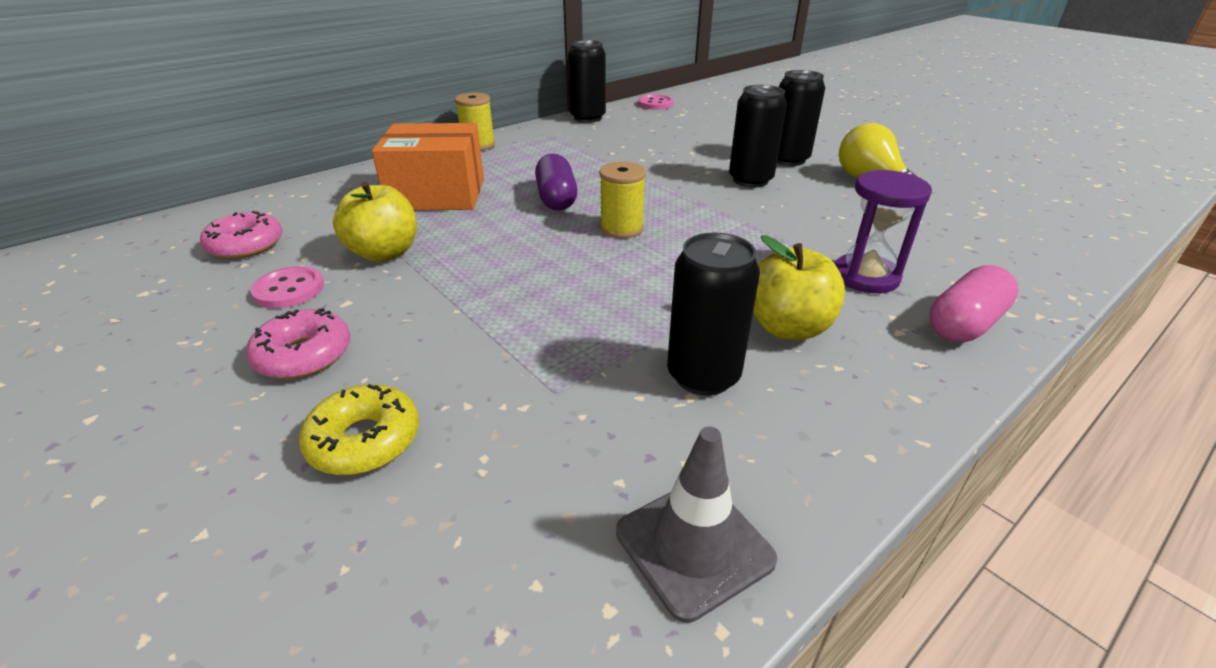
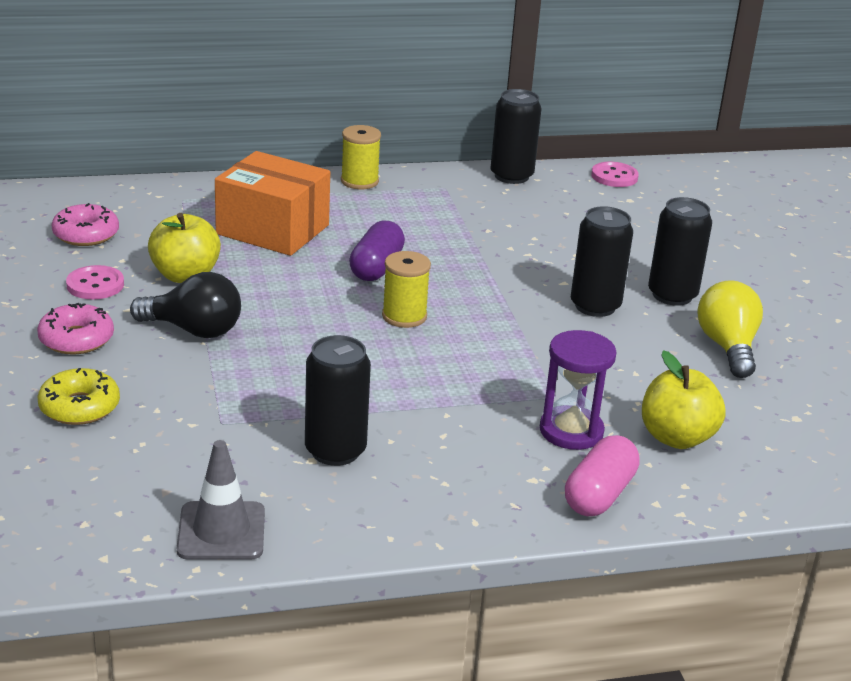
camera: 25 degrees right, 5 degrees down
(437, 301) = (194, 330): none -> black light bulb
(787, 327) = (443, 443): yellow apple -> yellow apple (676, 437)
(965, 324) = (599, 494): pink capsule -> pink capsule turned 45 degrees counterclockwise

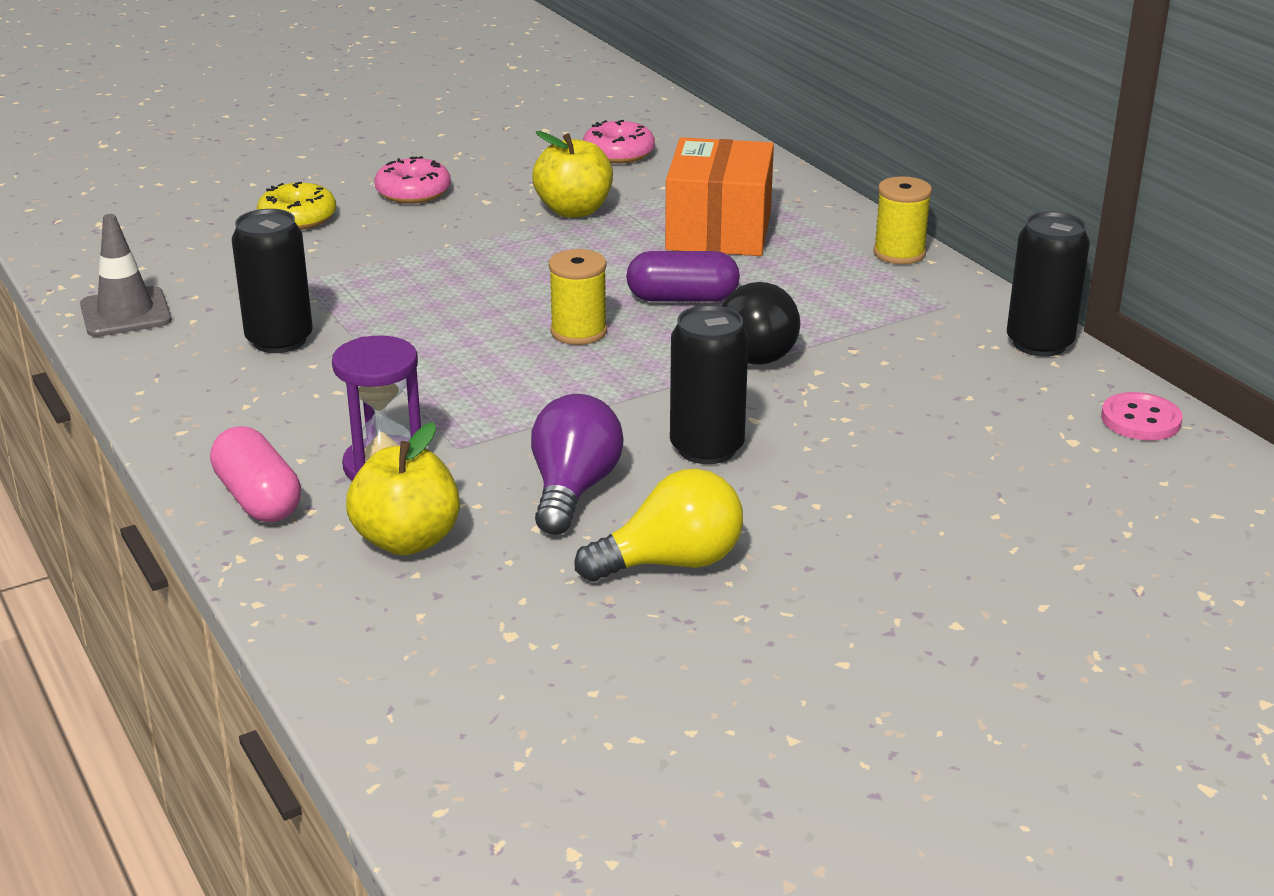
camera: 75 degrees right, 0 degrees up
(95, 285) = (521, 178): pink button -> none
(194, 330) = (466, 235): black light bulb -> black light bulb (755, 350)
(599, 494) = (258, 499): pink capsule -> pink capsule turned 45 degrees clockwise
(631, 363) = (573, 490): none -> purple light bulb
(672, 295) = (791, 504): black can -> none

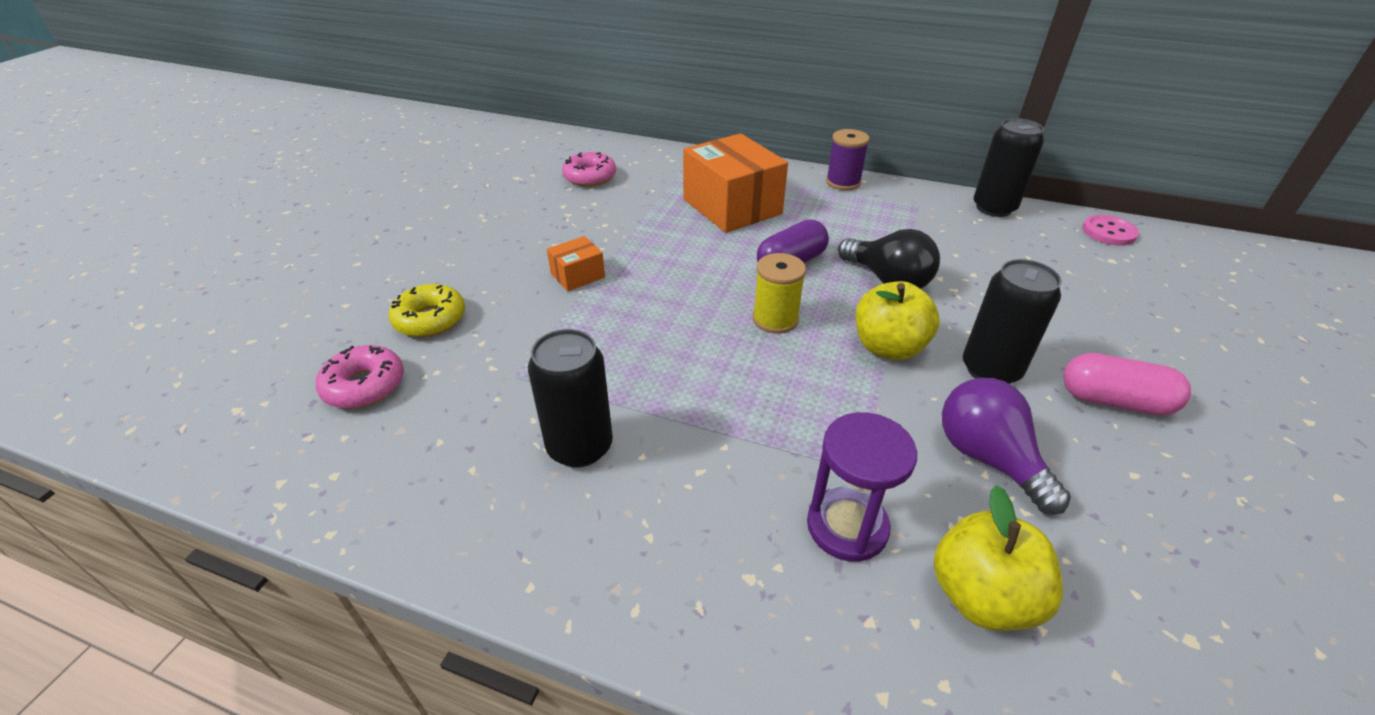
camera: 40 degrees left, 10 degrees up
(125, 313) = (393, 498): grey traffic cone -> none
(258, 499) = (814, 643): pink capsule -> pink capsule (1114, 401)
(413, 192) = (493, 259): pink donut -> pink donut (364, 386)
(463, 232) = (577, 275): none -> orange box
(574, 210) = (626, 228): yellow apple -> yellow apple (888, 347)
(671, 562) = (1137, 481): yellow light bulb -> none
(899, 253) = (843, 182): yellow spool -> purple spool

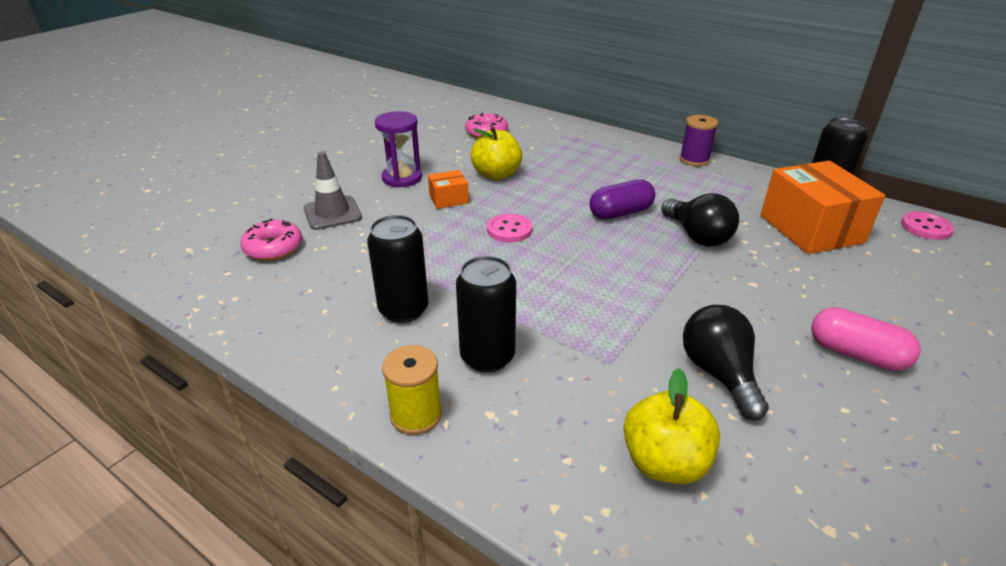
camera: 15 degrees right, 5 degrees down
(430, 319) = (332, 213): yellow donut -> grey traffic cone
(670, 307) = (509, 230): none -> pink button
(732, 206) = (590, 166): orange box -> orange box (811, 229)
(775, 319) = (588, 250): yellow spool -> yellow spool (416, 415)
(847, 526) = (579, 396): purple hourglass -> purple hourglass (402, 178)
(888, 347) = (673, 284): yellow apple -> yellow apple (496, 175)
(988, 458) = (719, 374): purple light bulb -> black light bulb
(990, 370) = (754, 313): black can -> black can (487, 357)

